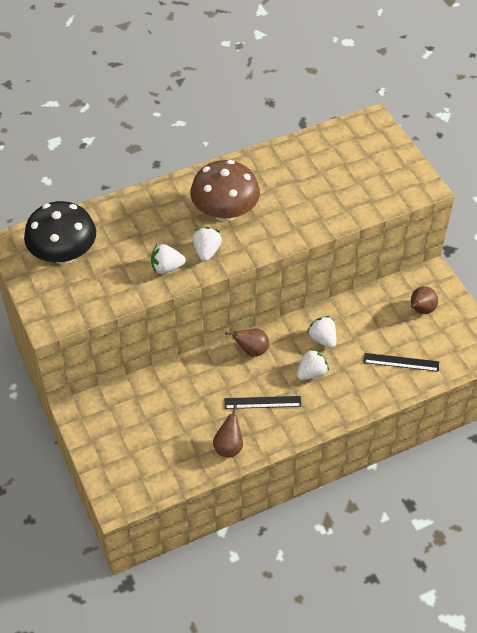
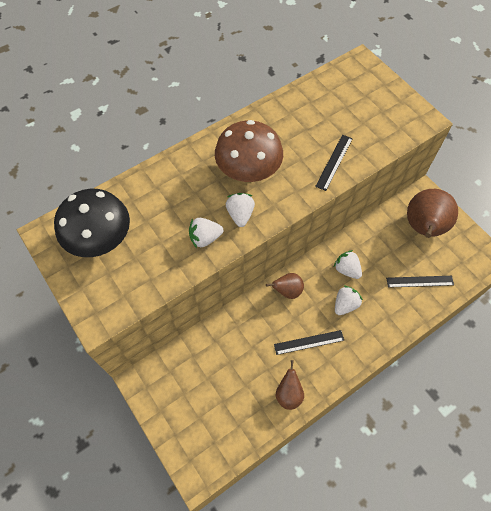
camera: 10 degrees left, 10 degrees up
(316, 215) = (334, 162): none -> black ruler
(421, 310) = (423, 228): brown pear -> brown pear, size x1.94

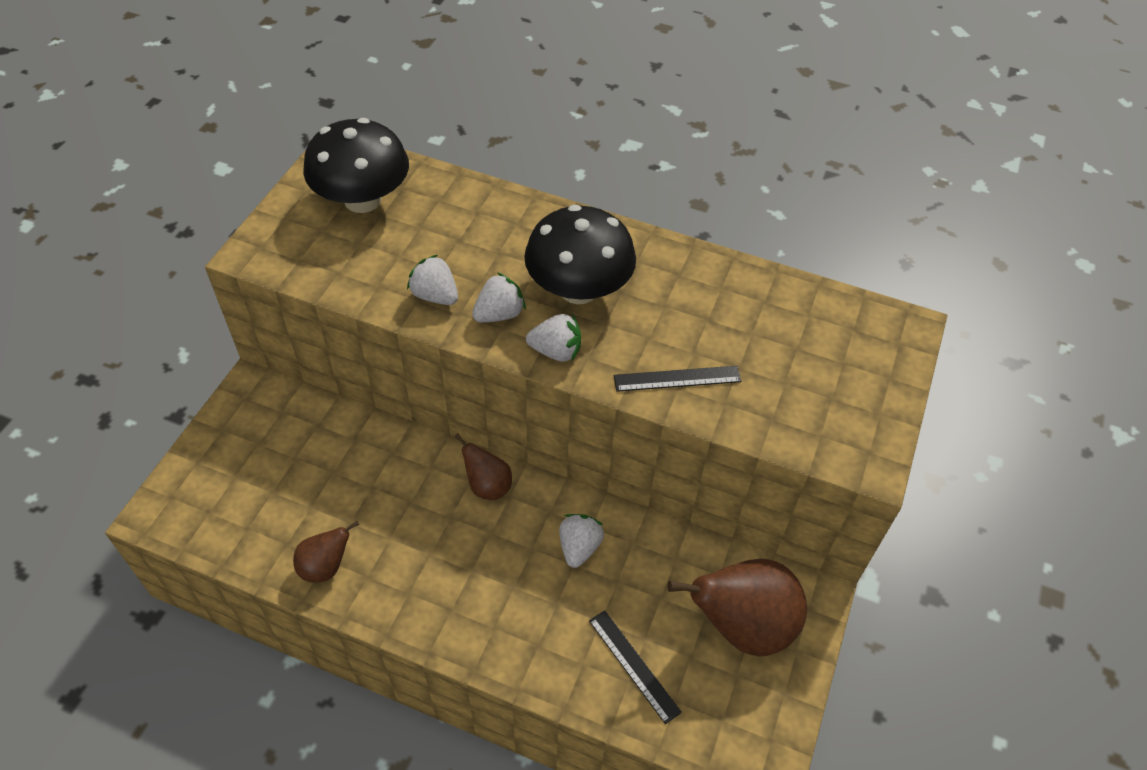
camera: 55 degrees right, 10 degrees down
(248, 171) = (578, 289): brown mushroom -> black mushroom
(309, 342) = (422, 554): black ruler -> none
(345, 305) = (516, 573): white strawberry -> white strawberry (556, 351)

